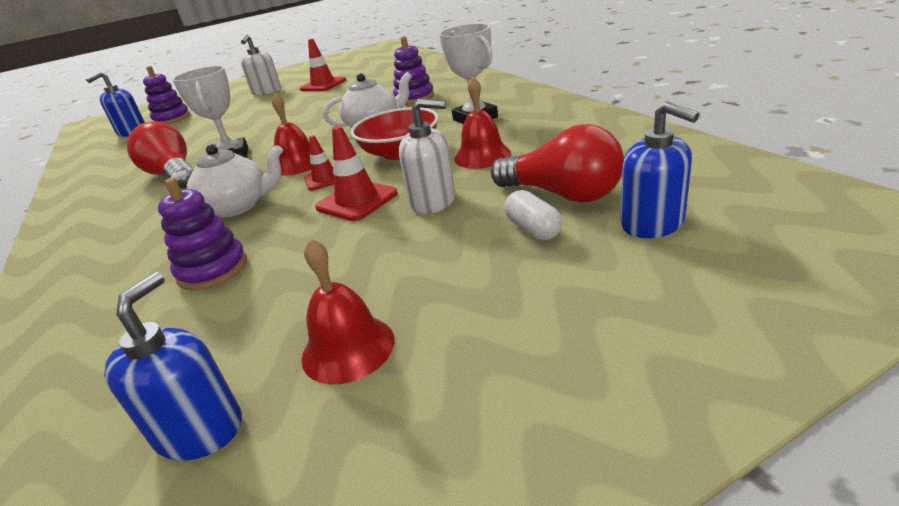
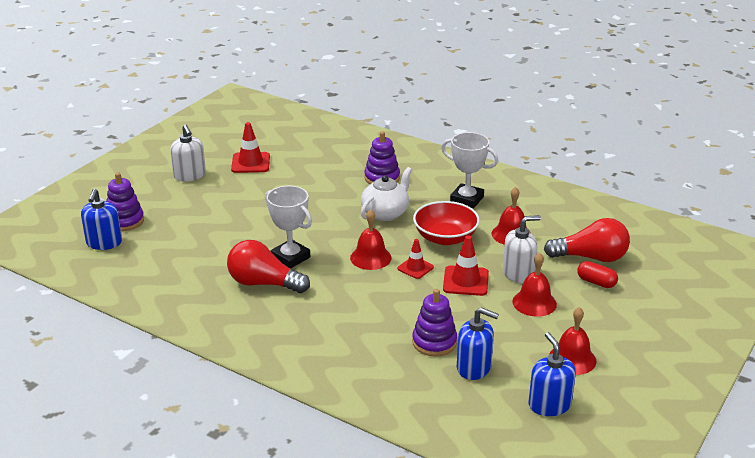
camera: 35 degrees left, 0 degrees up
(238, 206) = (378, 299): white teapot -> none
(405, 242) = (534, 303): none -> red bell
(533, 229) = (596, 282): white capsule -> red capsule
(652, 223) = (651, 269): blue soap dispenser -> blue soap dispenser (474, 367)

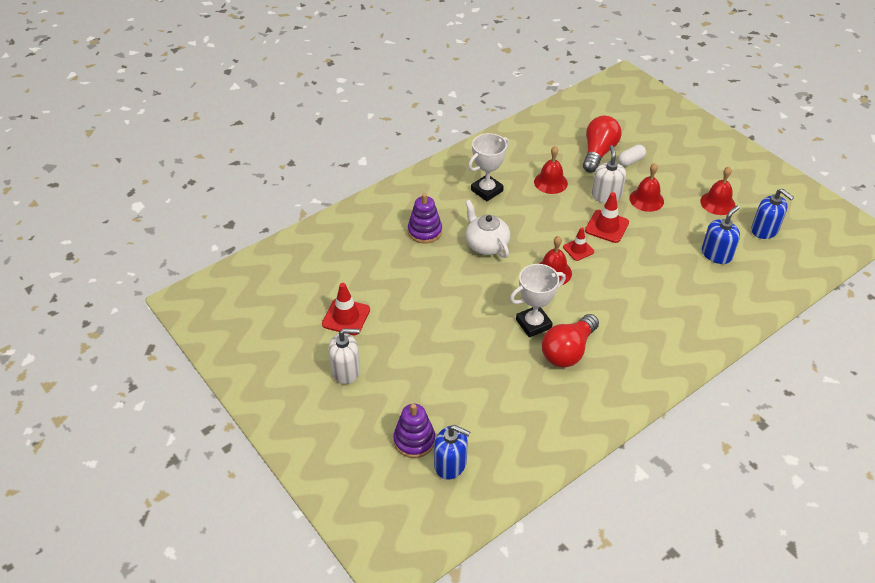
camera: 70 degrees left, 15 degrees up
(434, 342) = (681, 266): purple stacking toy -> none
(445, 238) = (540, 220): red bowl -> none
(549, 405) = (764, 230): blue soap dispenser -> blue soap dispenser turned 135 degrees counterclockwise
(596, 282) = (631, 161): red capsule -> white capsule

